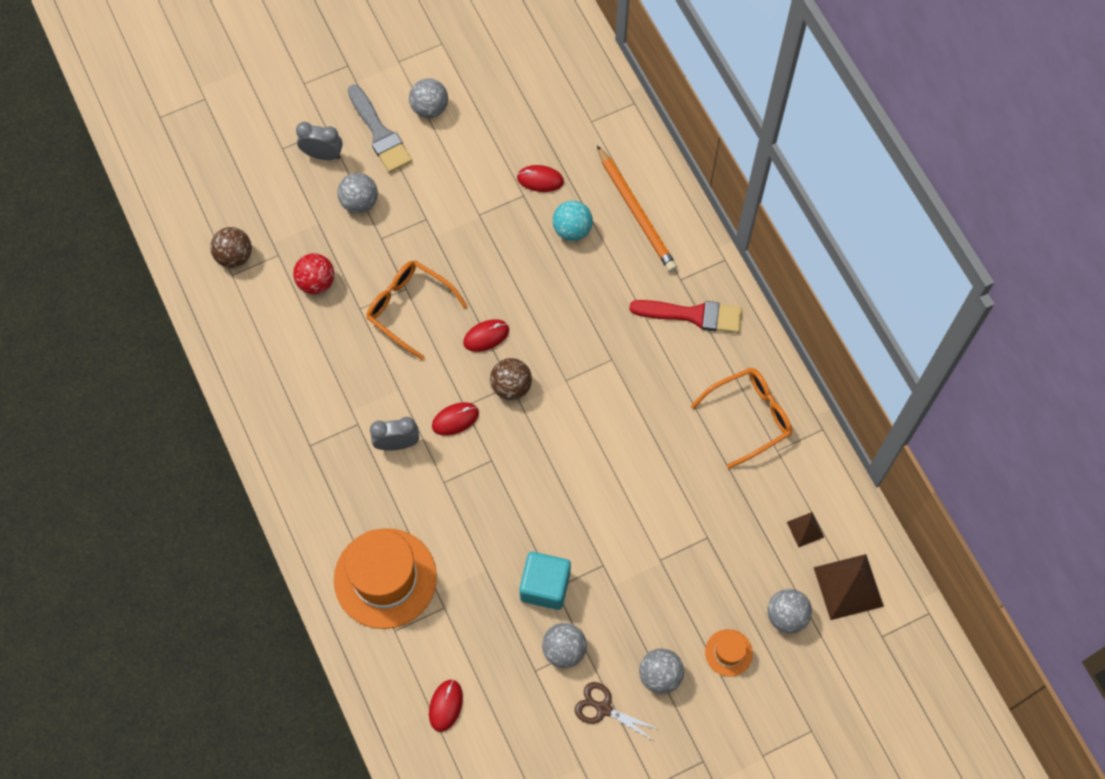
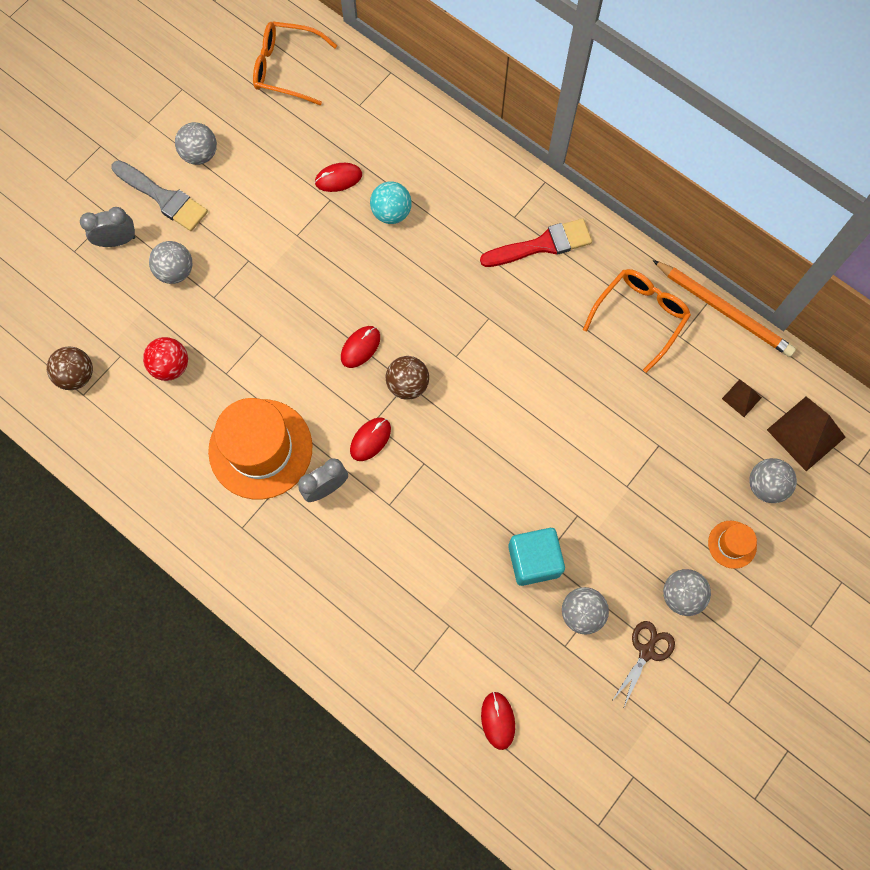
camera: 25 degrees left, 5 degrees up
(385, 578) = (379, 624): orange hat -> orange hat (260, 449)
(409, 308) = (273, 352): orange glasses -> orange glasses (286, 68)
(604, 709) = (646, 652): brown scissors -> brown scissors turned 120 degrees clockwise
(636, 212) = (442, 171): orange pencil -> orange pencil (724, 310)

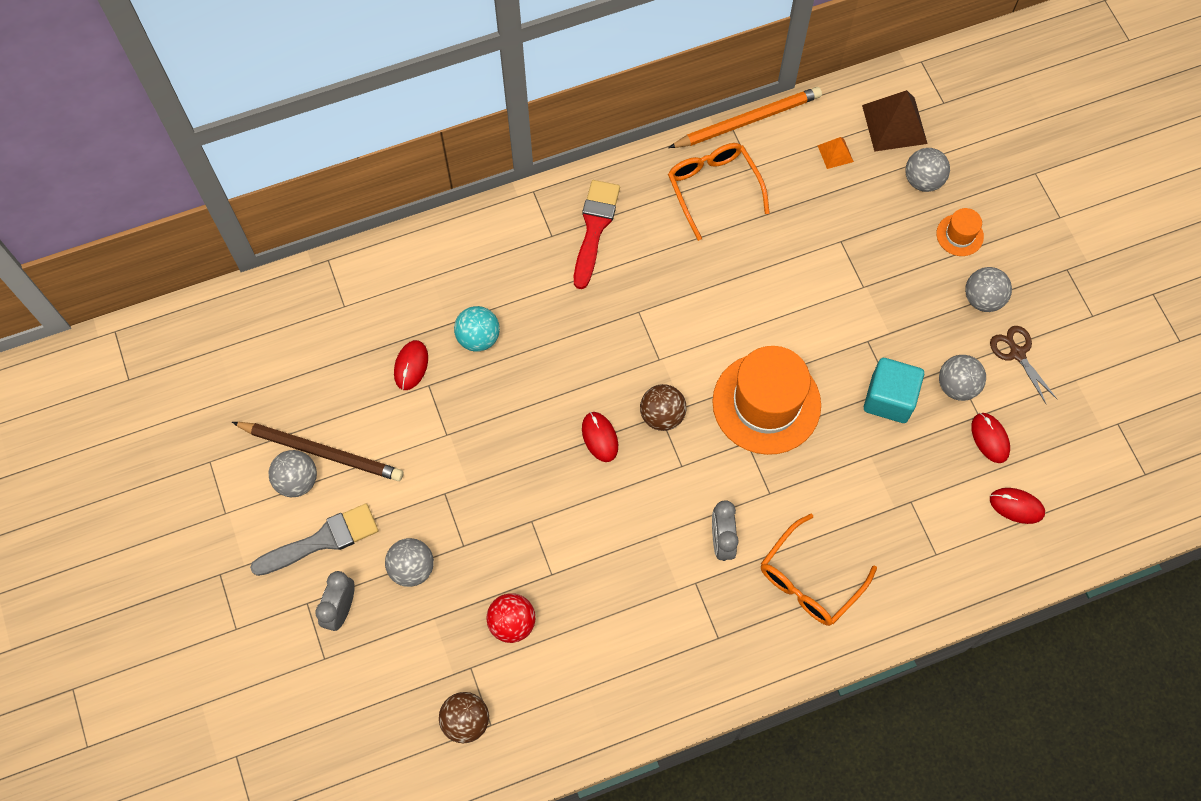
camera: 60 degrees left, 5 degrees down
(232, 157) = (321, 452): none -> brown pencil
(260, 449) = (649, 580): orange hat -> orange hat (766, 403)
(286, 68) = (256, 351): orange glasses -> orange glasses (809, 580)
(370, 439) = (697, 476): red mouse -> red mouse (990, 438)
(741, 398) = (835, 153): brown pyramid -> orange pyramid

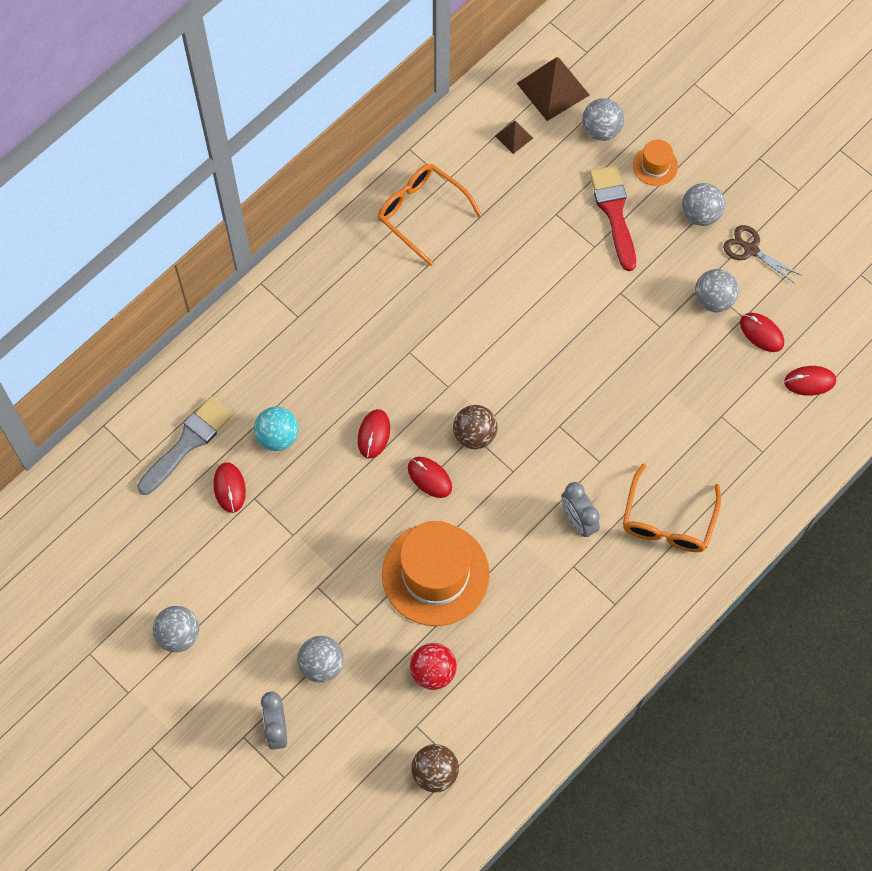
camera: 25 degrees left, 0 degrees up
(321, 452) = (187, 599): brown pencil -> none
(322, 540) = (228, 677): grey brush -> grey brush (187, 443)
(567, 374) = (374, 434): none -> red mouse
(594, 228) = (333, 294): red brush -> red brush (614, 212)
(747, 120) = (422, 138): orange pencil -> none
(766, 403) = (559, 385): orange hat -> orange hat (435, 574)
(835, 153) = (513, 137): orange pyramid -> brown pyramid
(889, 398) = (662, 335): turquoise cube -> none

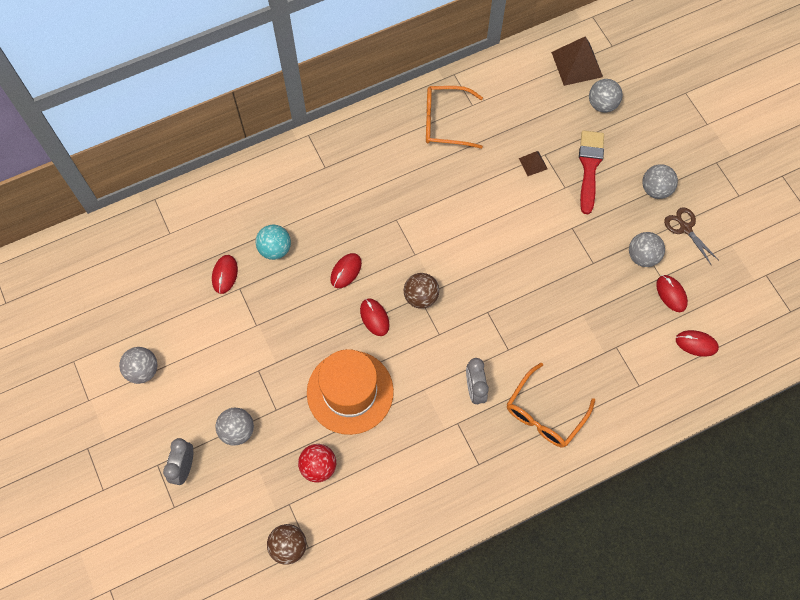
camera: 20 degrees right, 0 degrees up
(187, 443) = (208, 232): grey brush -> none
(421, 213) = (445, 122): orange glasses -> orange glasses turned 60 degrees counterclockwise
(513, 137) = (534, 89): brown pyramid -> brown pyramid (533, 163)
(655, 166) = (633, 143): orange hat -> none

